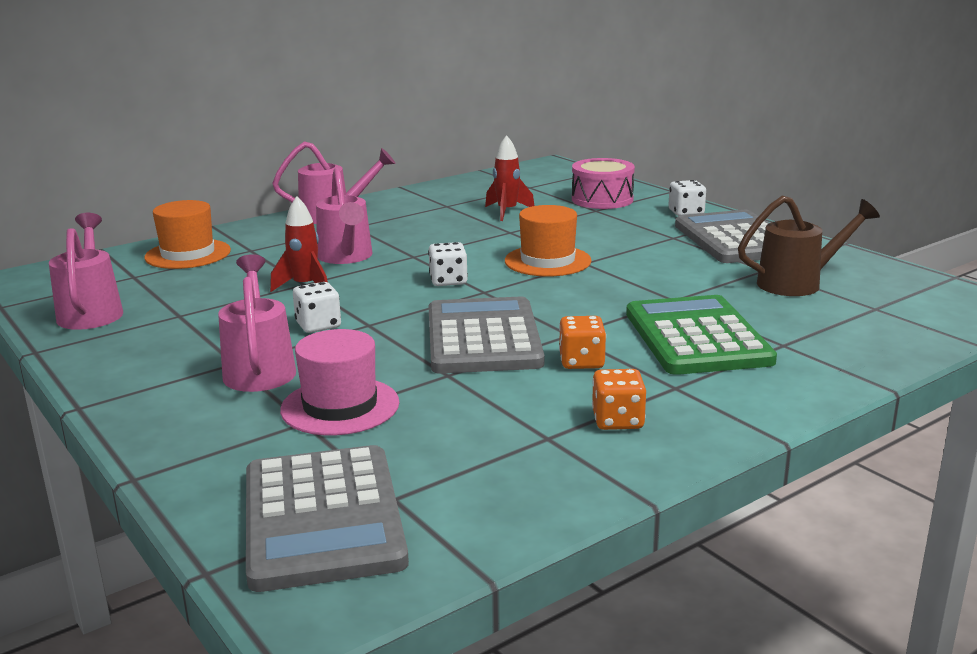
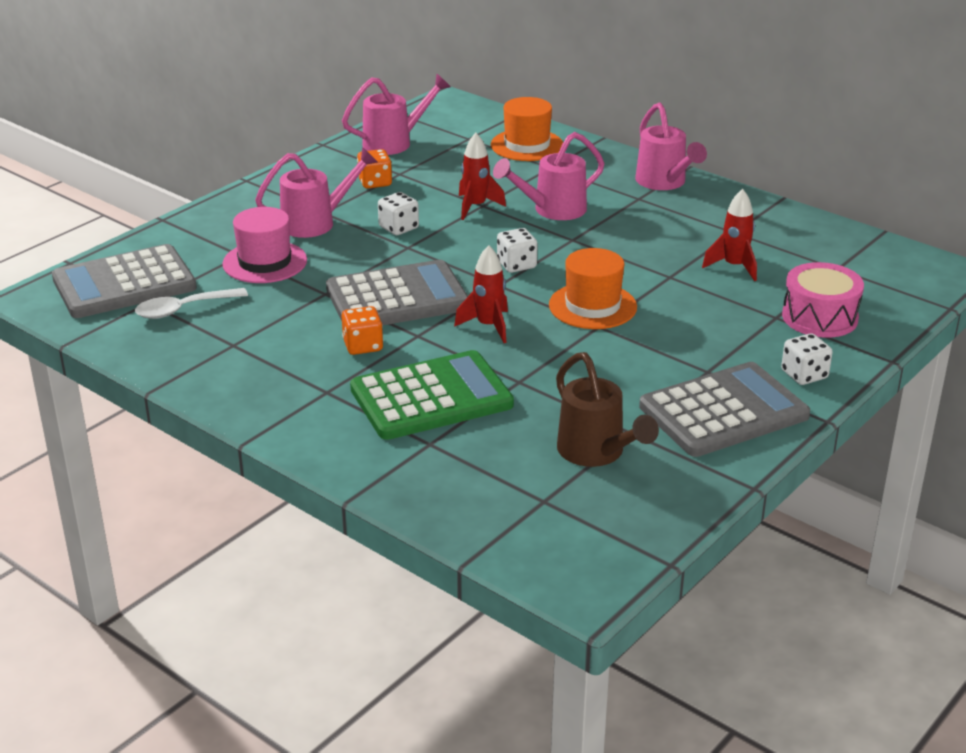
camera: 75 degrees right, 10 degrees up
(434, 470) = (183, 309): none -> white spoon
(566, 302) = (488, 326): none -> red rocket
(617, 420) = (263, 370): orange dice -> orange dice (375, 182)

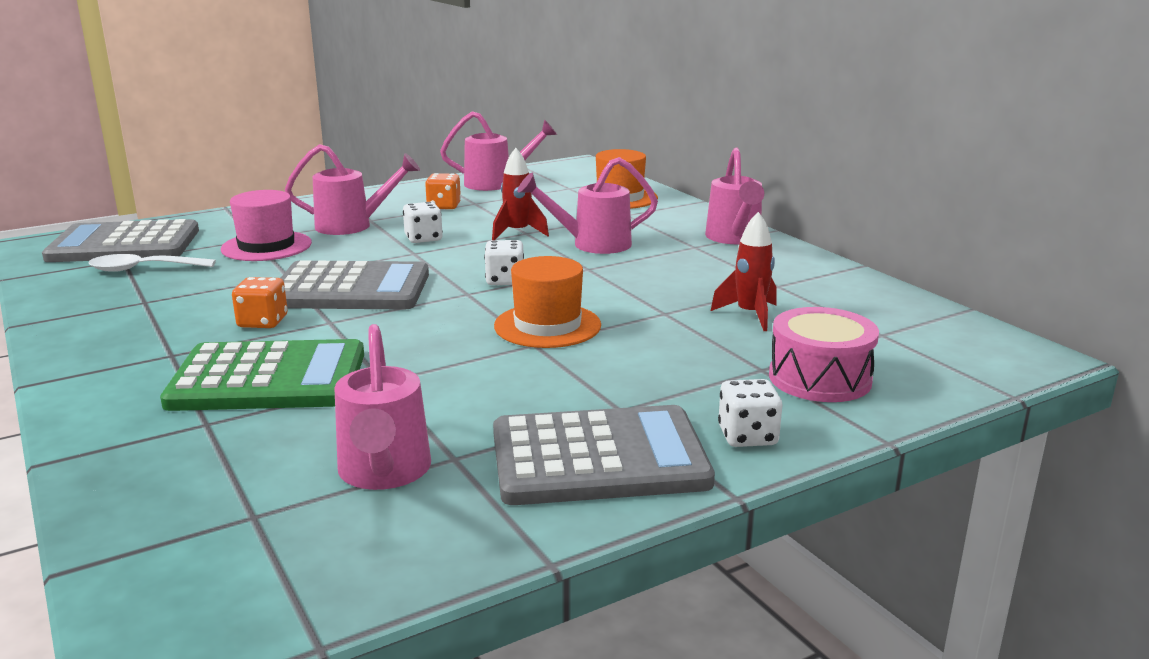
camera: 20 degrees right, 10 degrees down
(488, 326) = (412, 326): red rocket -> none
(596, 453) = (384, 473): brown watering can -> pink watering can

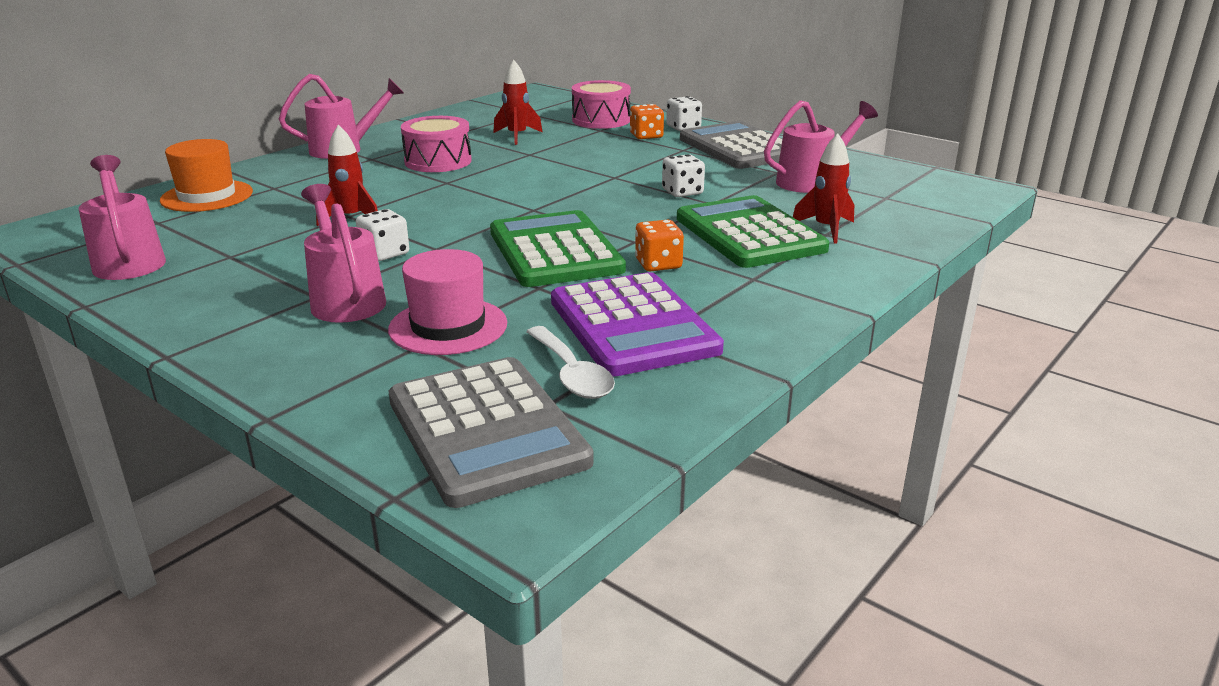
camera: 110 degrees left, 5 degrees up
(173, 294) = (633, 325): none -> purple calculator
(217, 428) = (826, 229): none -> red rocket
(351, 289) = (555, 251): grey calculator -> green calculator
(444, 206) = (247, 269): orange dice -> orange dice (646, 136)
(505, 280) = (493, 202): white dice -> white dice (682, 192)
(547, 326) = (579, 178): orange hat -> none
(592, 244) = (379, 188): pink watering can -> none
(664, 270) = (438, 161): none -> pink drum

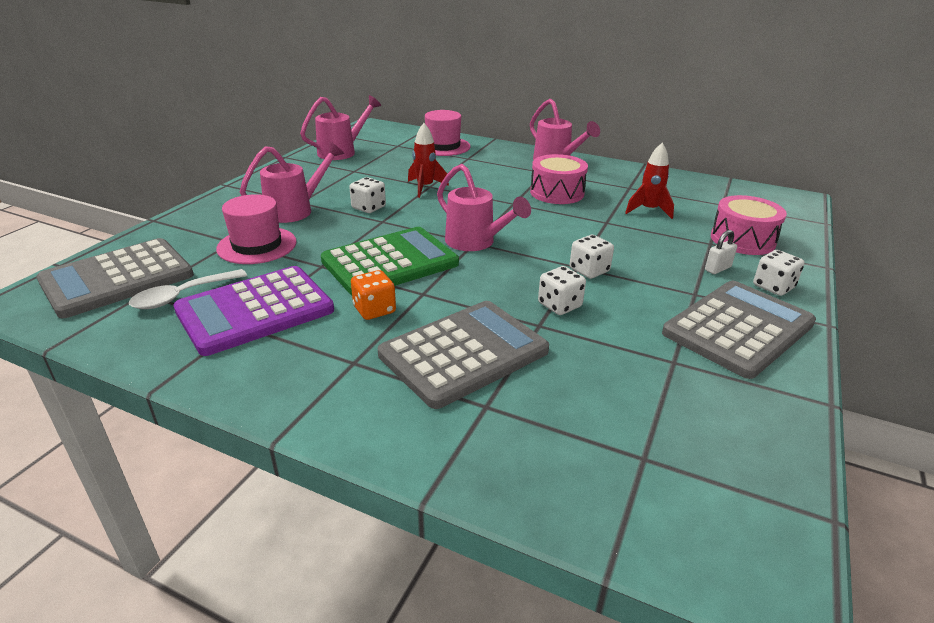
camera: 75 degrees right, 5 degrees up
(207, 196) = (443, 146): orange hat -> pink hat
(625, 174) = (589, 270): none -> white dice
(646, 136) = (717, 269): orange dice -> white padlock
(749, 234) = (463, 353): green calculator -> grey calculator
(811, 181) = (658, 390): pink watering can -> pink watering can (475, 242)
(826, 229) = (500, 406): red rocket -> none

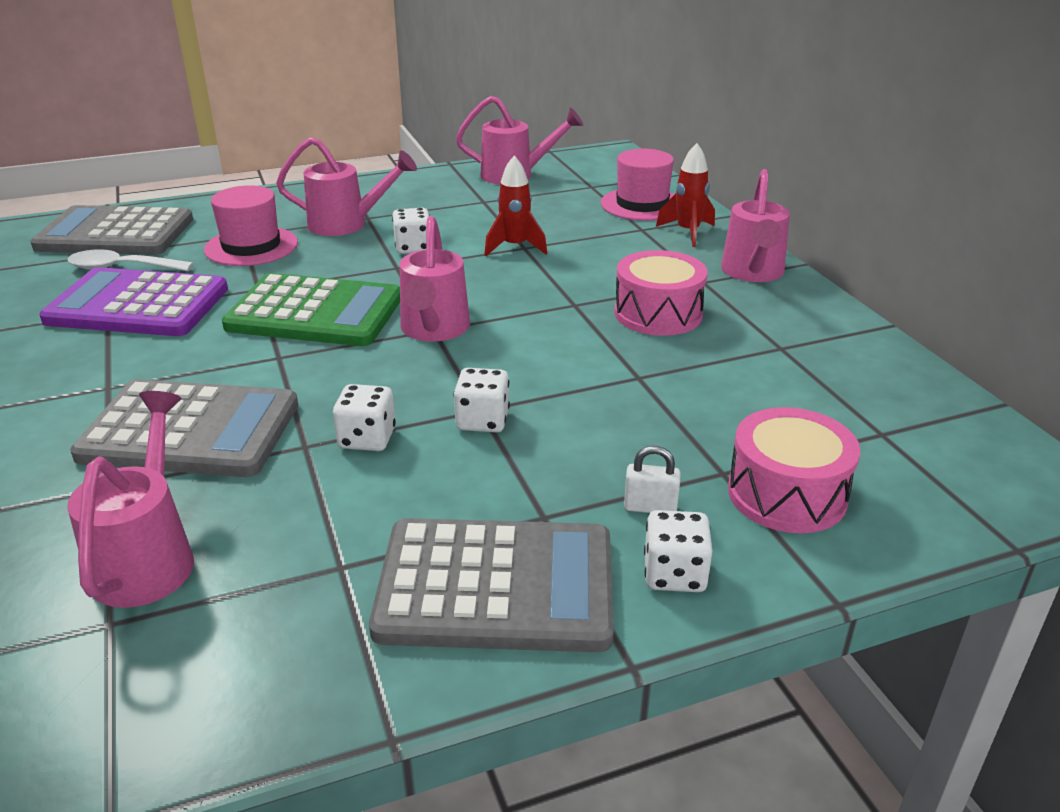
camera: 45 degrees right, 0 degrees up
(374, 310) = (212, 351): orange dice -> none
(590, 419) = (148, 557): none -> pink watering can
(648, 210) = (735, 389): red rocket -> red rocket (687, 232)

